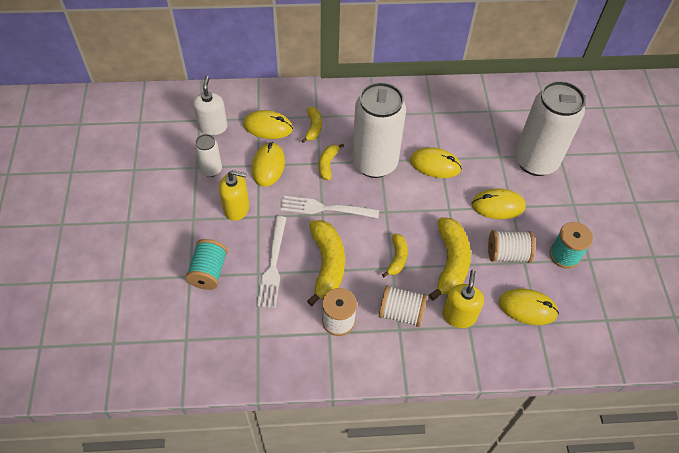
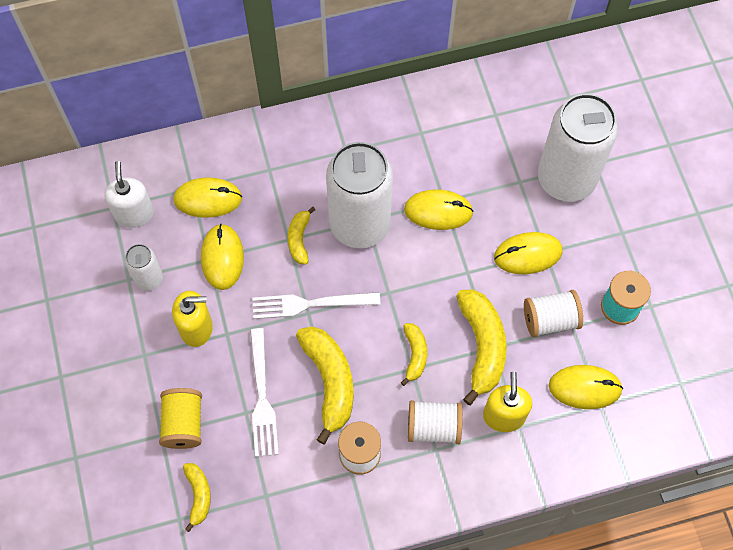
camera: 10 degrees left, 10 degrees up
(209, 272) = (183, 424): turquoise spool -> yellow spool
(313, 127) = (268, 188): yellow banana -> yellow banana (198, 495)

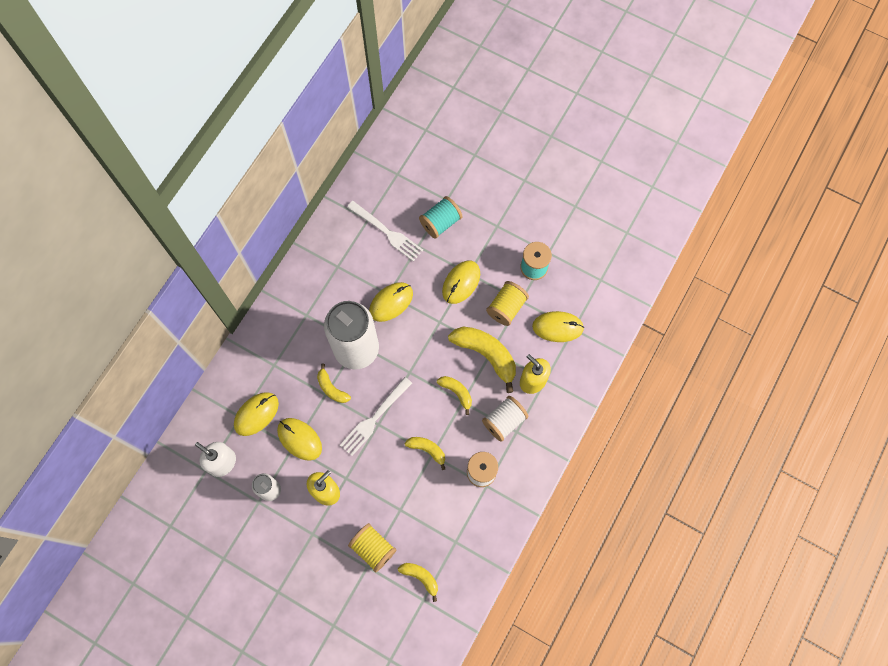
camera: 45 degrees left, 5 degrees up
(262, 398) = (401, 493): white fork -> white fork (387, 232)
(329, 382) = (427, 450): yellow banana -> yellow banana, size x0.55
(550, 320) = (506, 307): white spool -> yellow spool
(566, 179) = (440, 222): white can -> turquoise spool
(585, 388) = (557, 327): yellow mouse -> yellow mouse turned 45 degrees clockwise

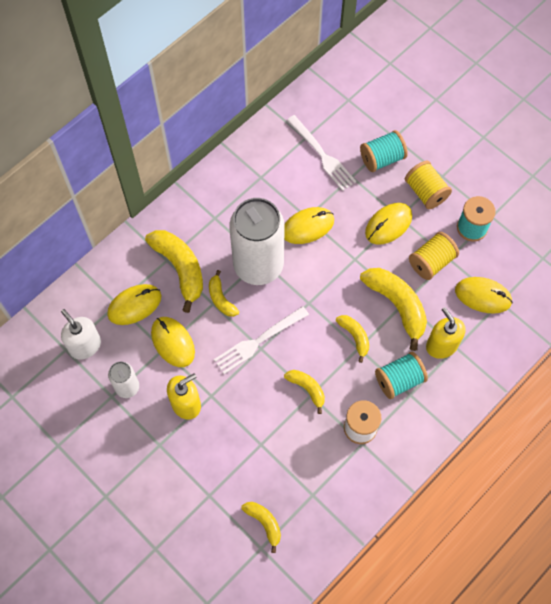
camera: 15 degrees right, 5 degrees down
(288, 369) = (180, 268): none -> yellow banana
(373, 548) = (220, 478): yellow spool -> yellow spool (425, 192)
(504, 421) = (399, 380): white spool -> turquoise spool

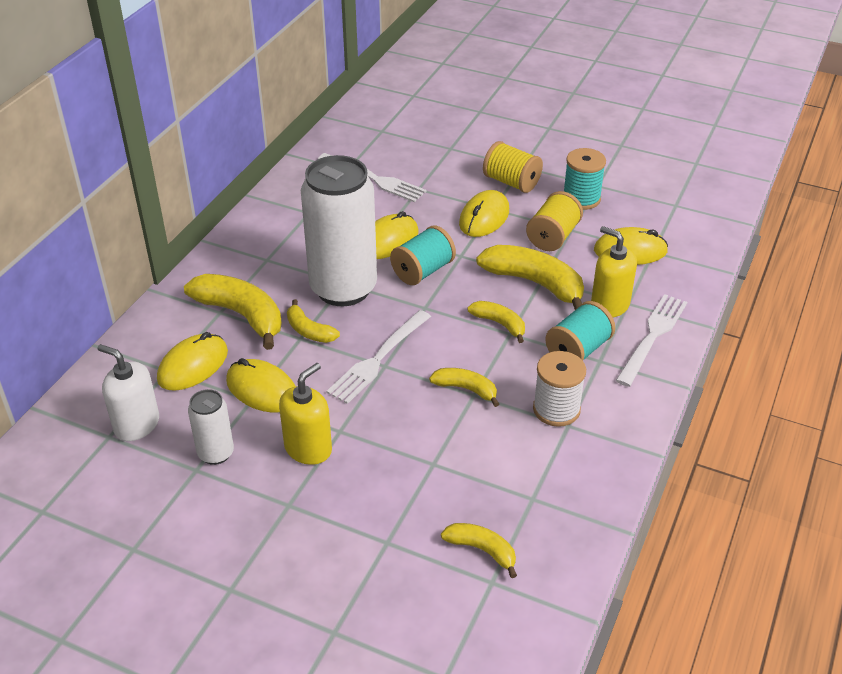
camera: 20 degrees left, 25 degrees down
(382, 159) = (446, 167): turquoise spool -> turquoise spool (423, 271)
(458, 385) = (652, 336): none -> white fork

